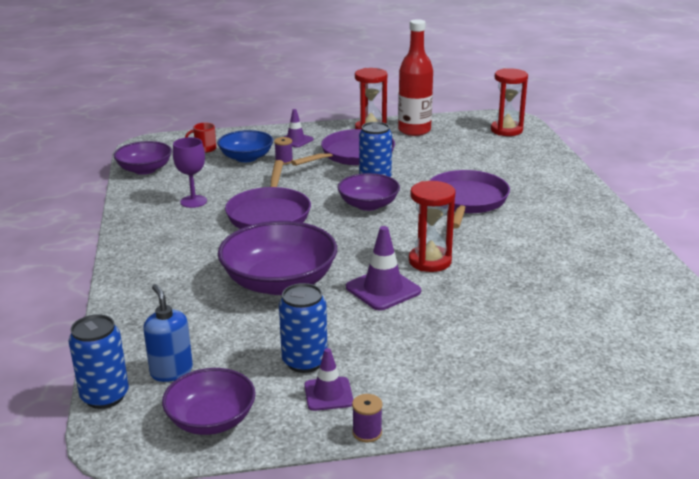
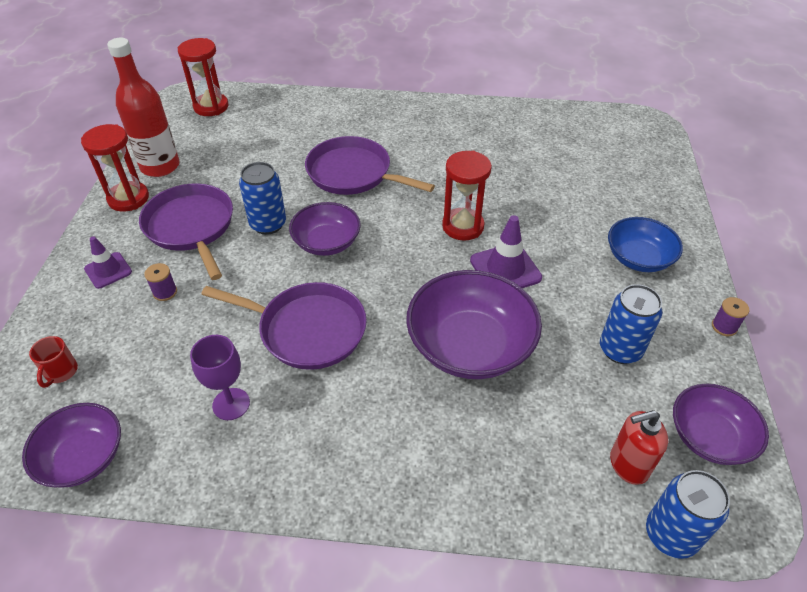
camera: 75 degrees left, 20 degrees up
(171, 371) = (628, 464): blue soap dispenser -> red soap dispenser
(246, 158) = (127, 329): blue bowl -> blue bowl (638, 258)
(328, 394) = (671, 341): purple traffic cone -> none

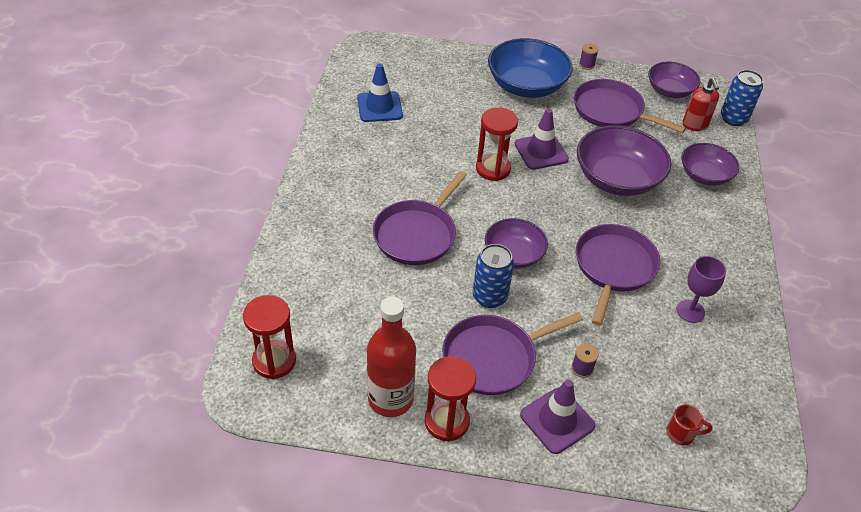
camera: 90 degrees left, 0 degrees up
(83, 457) = (754, 399): purple bowl -> purple bowl (704, 175)
(108, 270) = (557, 420): purple traffic cone -> purple traffic cone, size x1.53
(544, 140) = (379, 107): none -> blue traffic cone
(620, 349) = (611, 111): blue can -> purple pan
(638, 258) = (526, 86): blue bowl -> blue bowl, size x1.61

